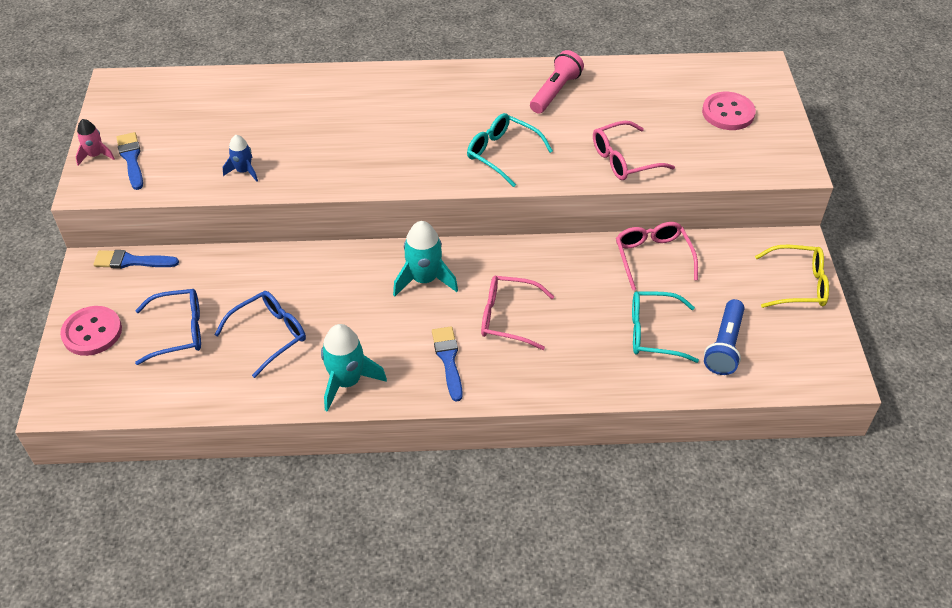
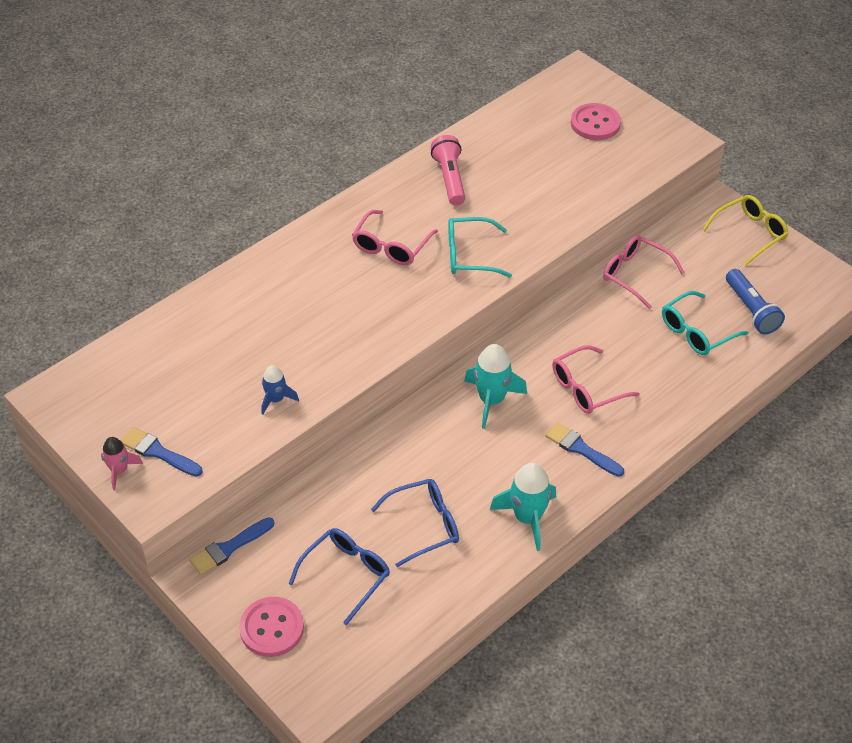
camera: 40 degrees left, 0 degrees up
(269, 335) = (424, 525): blue glasses -> blue glasses turned 60 degrees clockwise
(624, 159) = (564, 205): pink glasses -> pink glasses (391, 246)

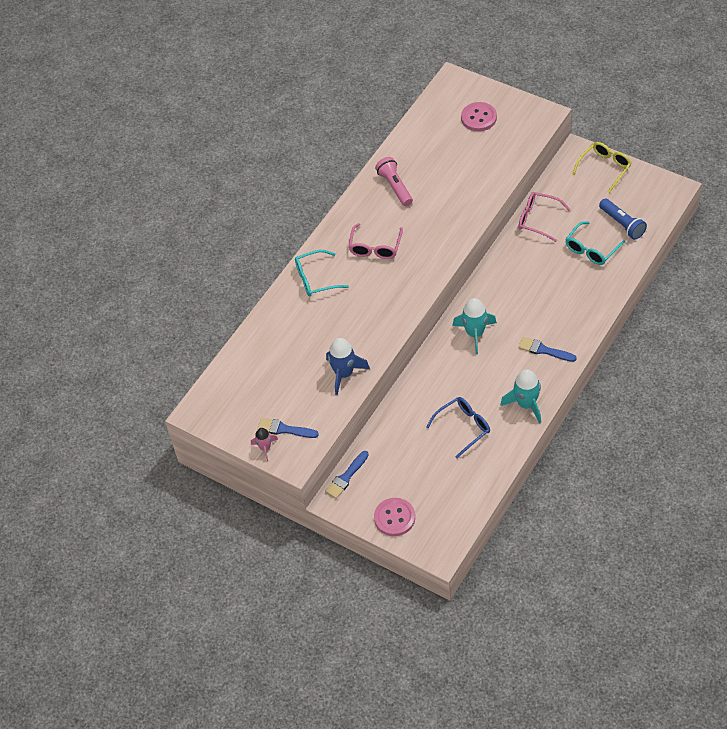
camera: 10 degrees left, 5 degrees up
(276, 399) = (344, 374): blue rocket -> blue rocket, size x1.70
(346, 575) = (427, 472): blue glasses -> none
(469, 255) = (430, 239): turquoise glasses -> turquoise glasses (315, 279)
(586, 388) = (533, 308): pink glasses -> none

